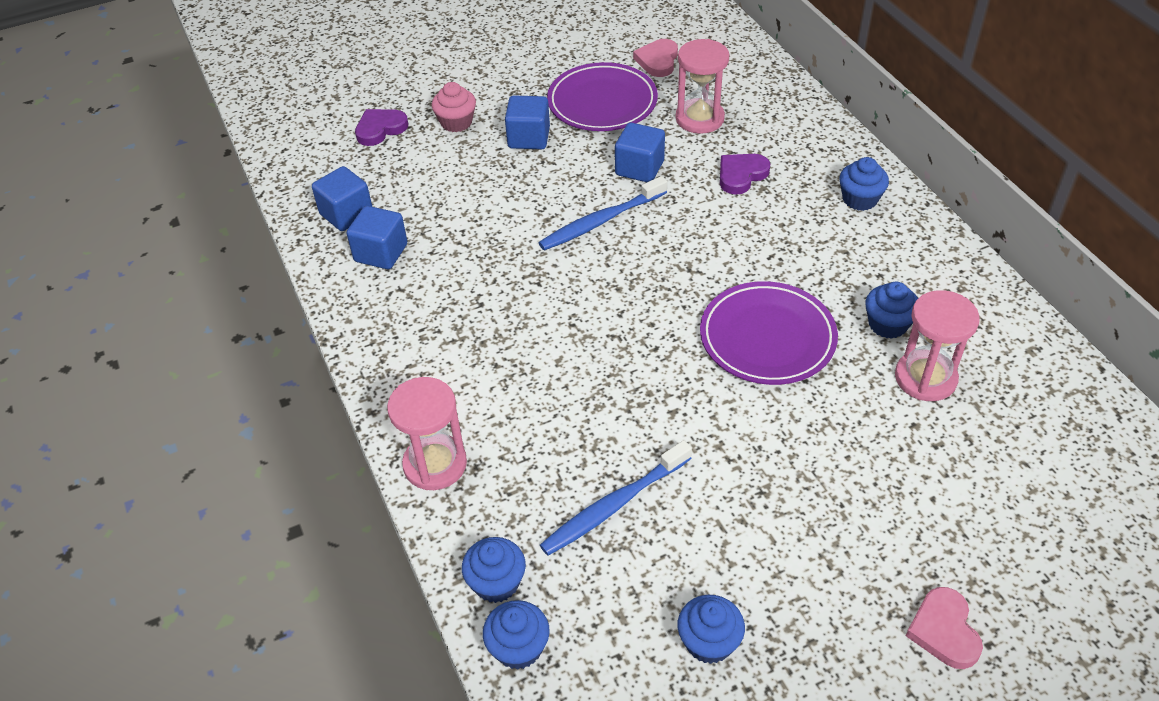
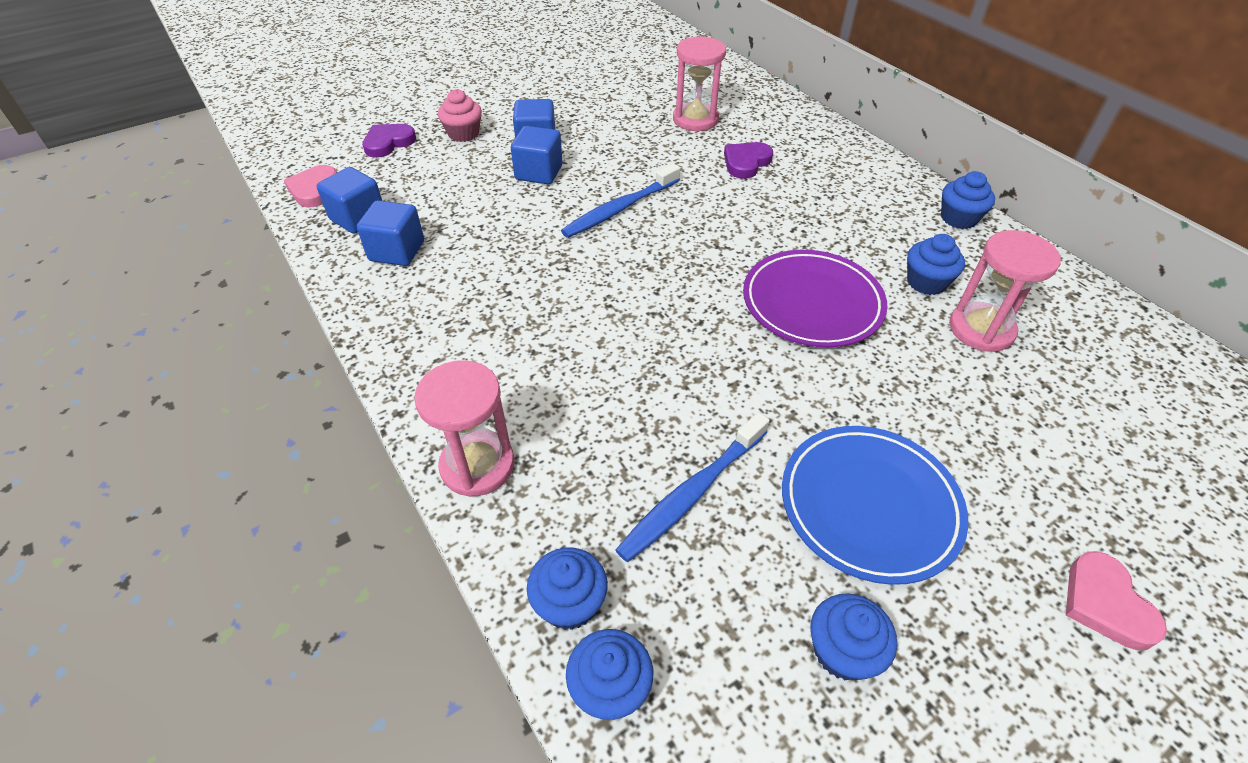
camera: 10 degrees left, 0 degrees up
(602, 102) = (601, 111): purple plate -> none
(639, 168) = (648, 162): blue cube -> blue cube (539, 173)
(658, 61) = (646, 77): pink heart -> pink heart (314, 189)
(765, 531) = (869, 505): none -> blue plate
(860, 199) = (862, 176): blue cupcake -> blue cupcake (958, 218)

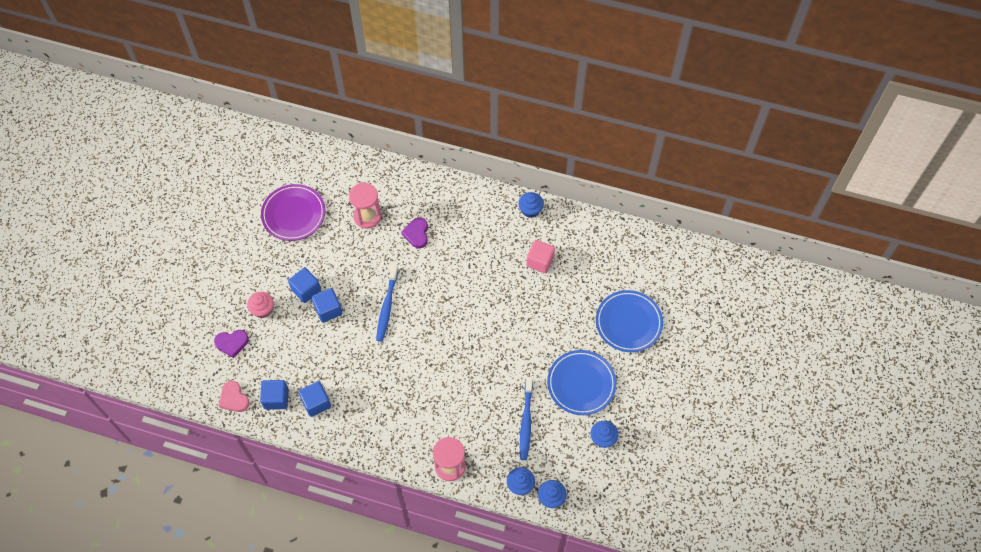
camera: 40 degrees left, 15 degrees up
(388, 143) = (232, 343): purple heart -> purple heart turned 105 degrees counterclockwise
(812, 303) = (505, 305): purple plate -> purple plate (293, 214)
(926, 282) = (540, 261): blue cupcake -> pink cube
(981, 329) = (573, 274): pink hourglass -> none
(1061, 466) = (628, 322): none -> blue plate
(1105, 603) = (662, 367): pink heart -> none

